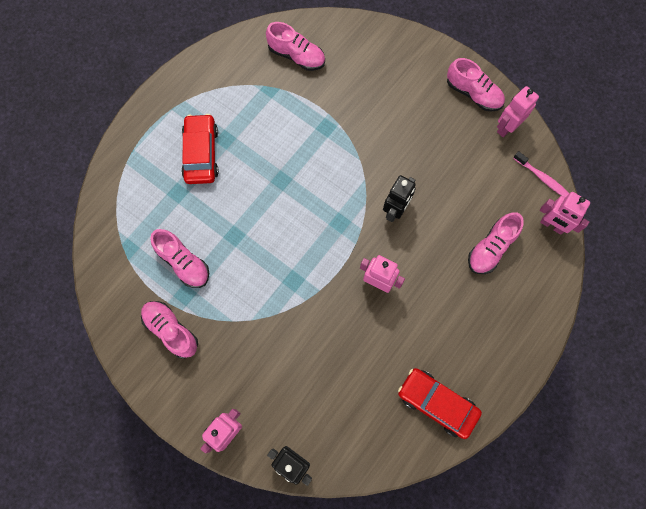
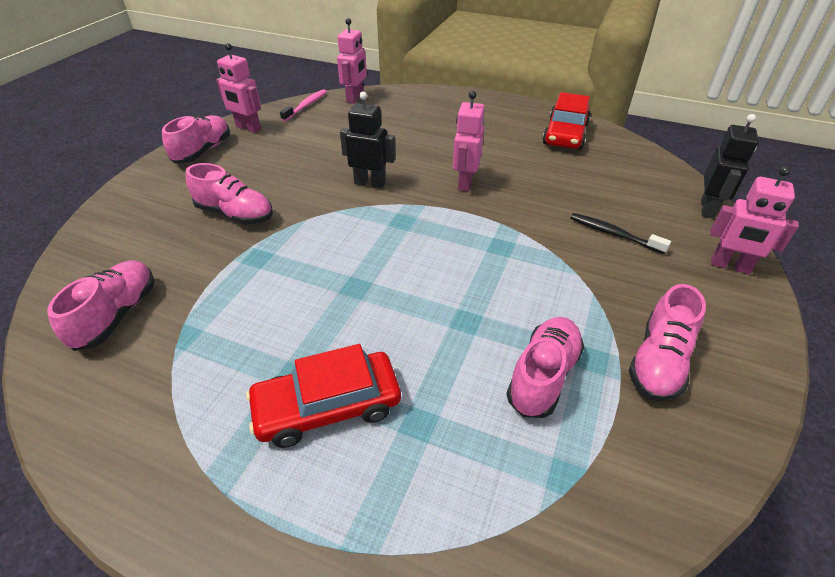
camera: 105 degrees left, 30 degrees down
(284, 367) = (613, 234): none -> black toothbrush
(491, 248) = (392, 123): pink shoe -> pink shoe (235, 214)

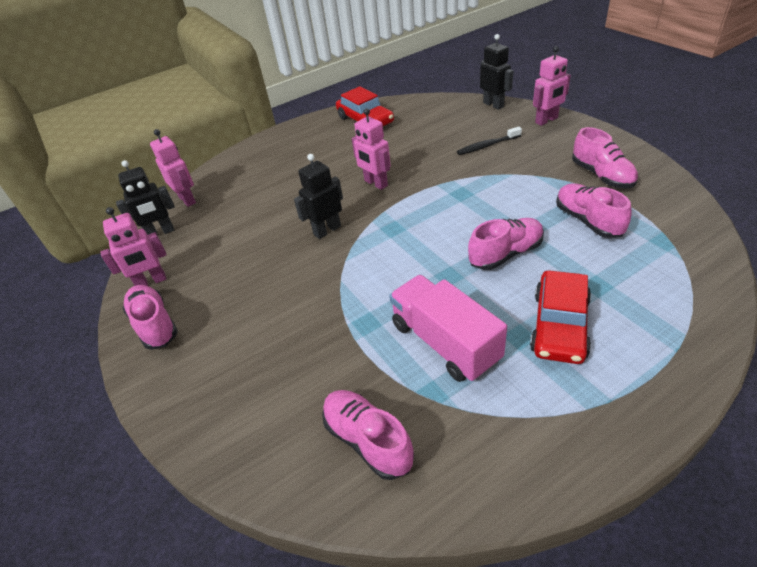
camera: 50 degrees left, 0 degrees up
(235, 214) = (289, 324): pink shoe -> pink shoe (505, 254)
(257, 320) = (445, 342): none -> pink truck
(306, 106) = (161, 233): pink toothbrush -> black robot

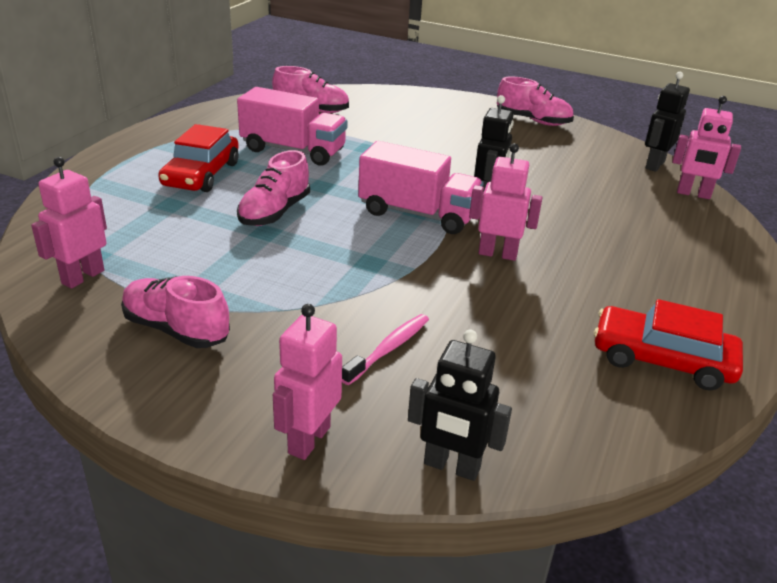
camera: 140 degrees right, 10 degrees down
(151, 282) = (586, 137): pink robot -> pink robot (82, 277)
(395, 226) = (418, 214): none -> pink truck
(487, 146) = (389, 349): black toothbrush -> pink toothbrush
(559, 325) = (201, 174): red car -> red car turned 150 degrees counterclockwise
(588, 221) = (188, 261): pink shoe -> none

